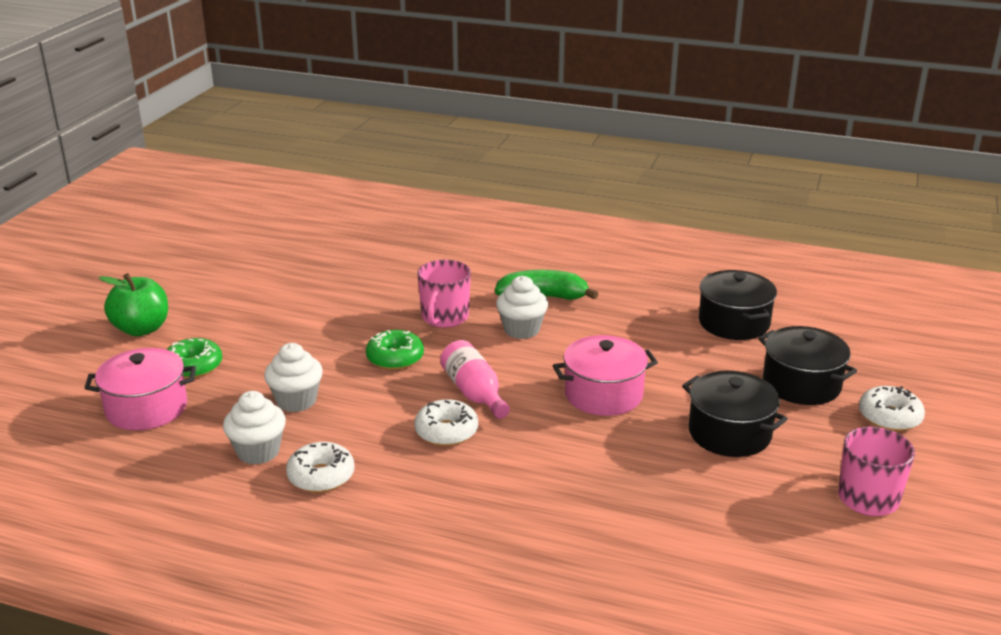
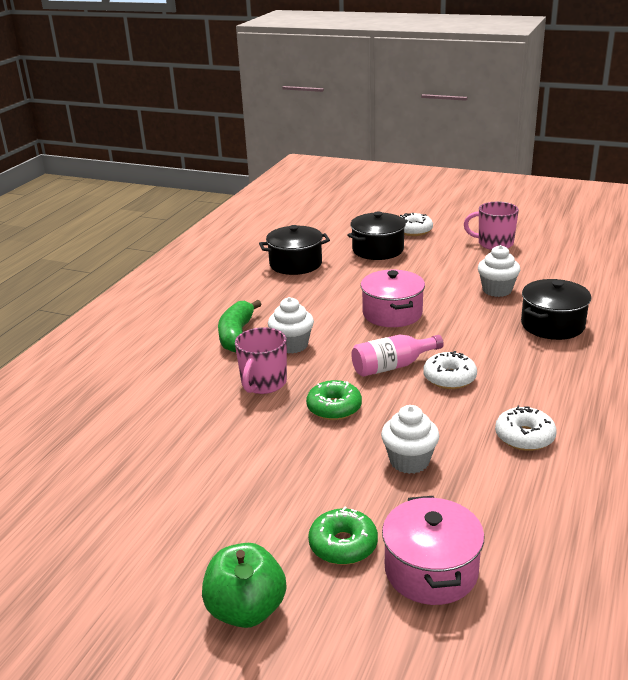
camera: 85 degrees left, 0 degrees up
(258, 452) = (496, 477): white cupcake -> white cupcake (497, 290)
(444, 318) = (263, 383): pink mug -> pink mug turned 90 degrees clockwise
(729, 433) = (436, 274): black pot -> black pot (552, 325)

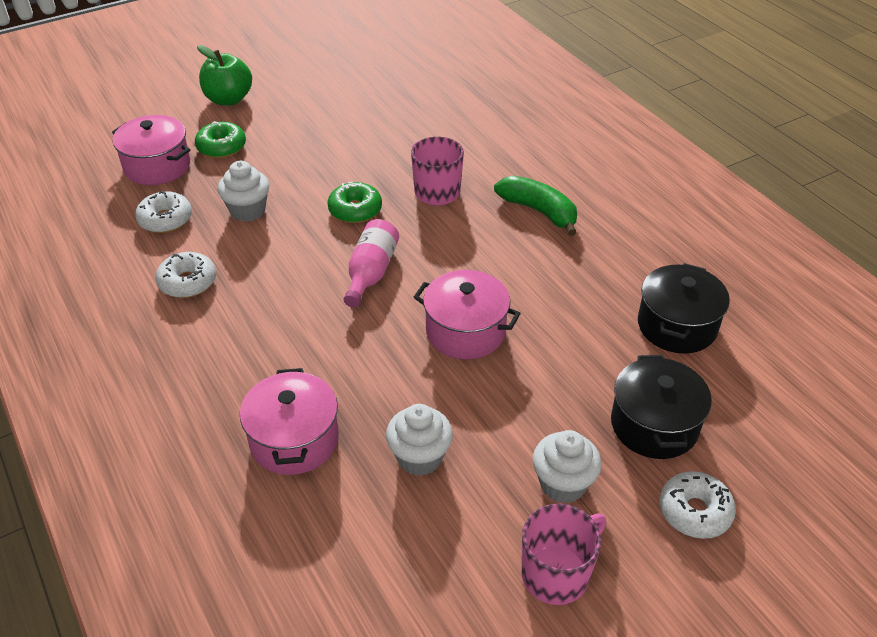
camera: 125 degrees right, 15 degrees up
(292, 345) = (480, 234): white cupcake -> white cupcake (563, 484)
(449, 378) = (309, 295): white donut -> white donut (165, 219)
(552, 325) = (294, 440): black pot -> pink pot

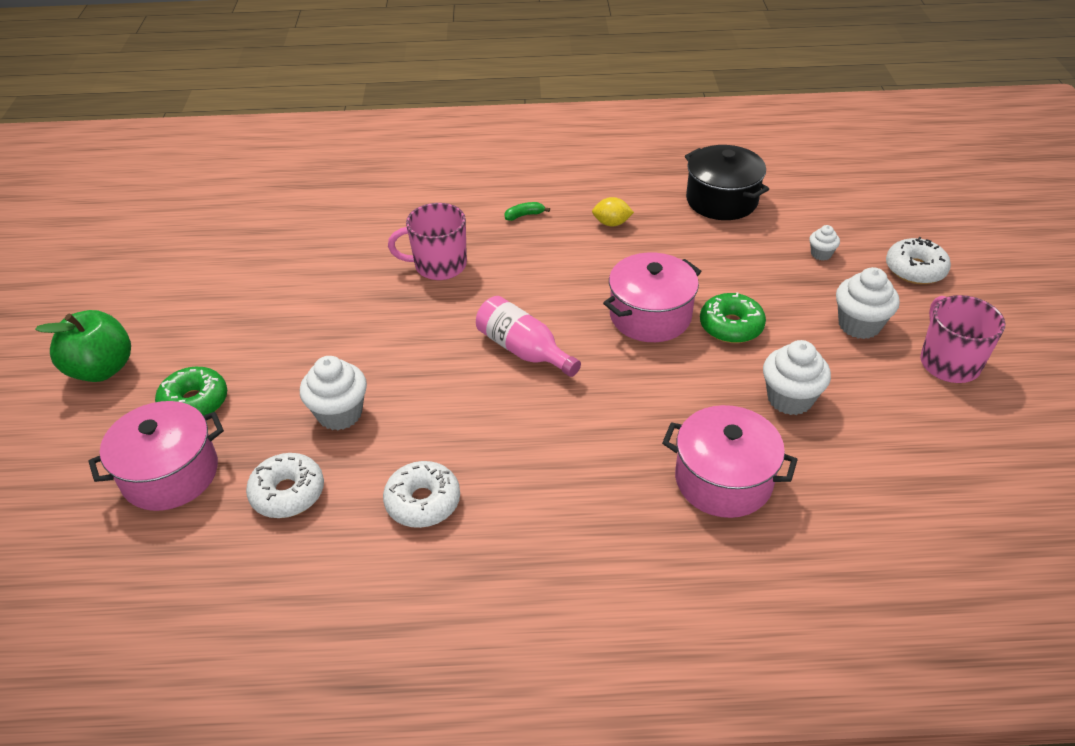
camera: 60 degrees left, 0 degrees up
(355, 210) = (416, 329): green donut -> green donut (731, 326)
(539, 211) = (524, 215): green banana -> green banana, size x0.43
(573, 265) = (611, 223): none -> yellow lemon
(654, 425) = (821, 254): black pot -> white cupcake

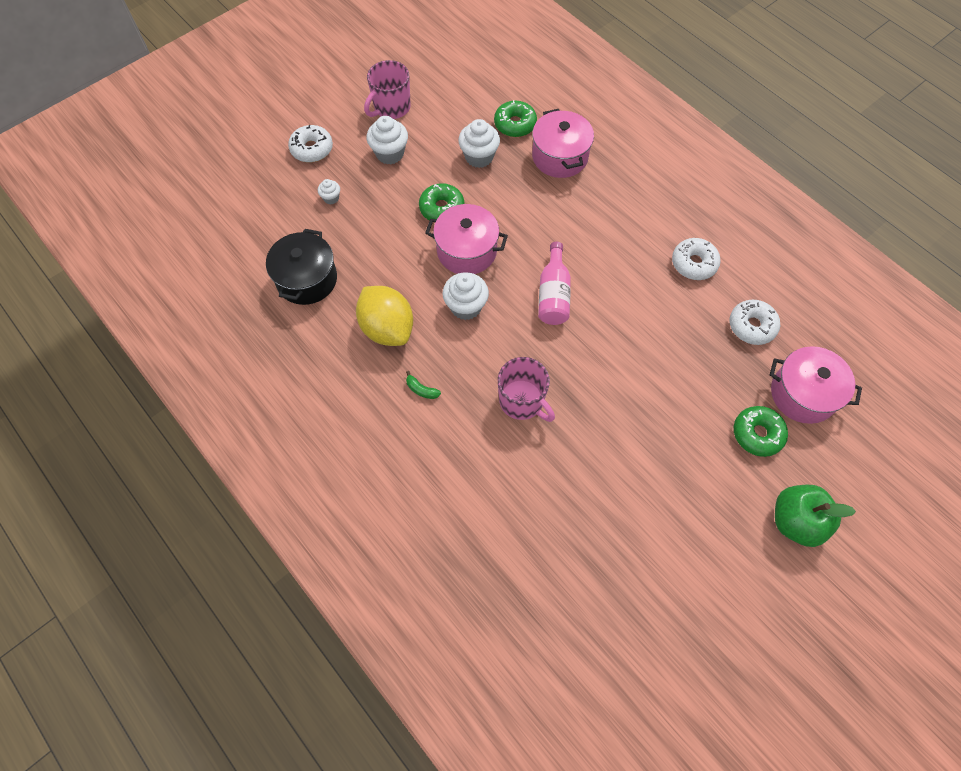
camera: 130 degrees left, 20 degrees up
(339, 413) = (686, 348): white cupcake -> white cupcake (466, 307)
(611, 223) = (387, 328): yellow lemon -> yellow lemon, size x2.14
(825, 468) = (515, 124): none -> green donut

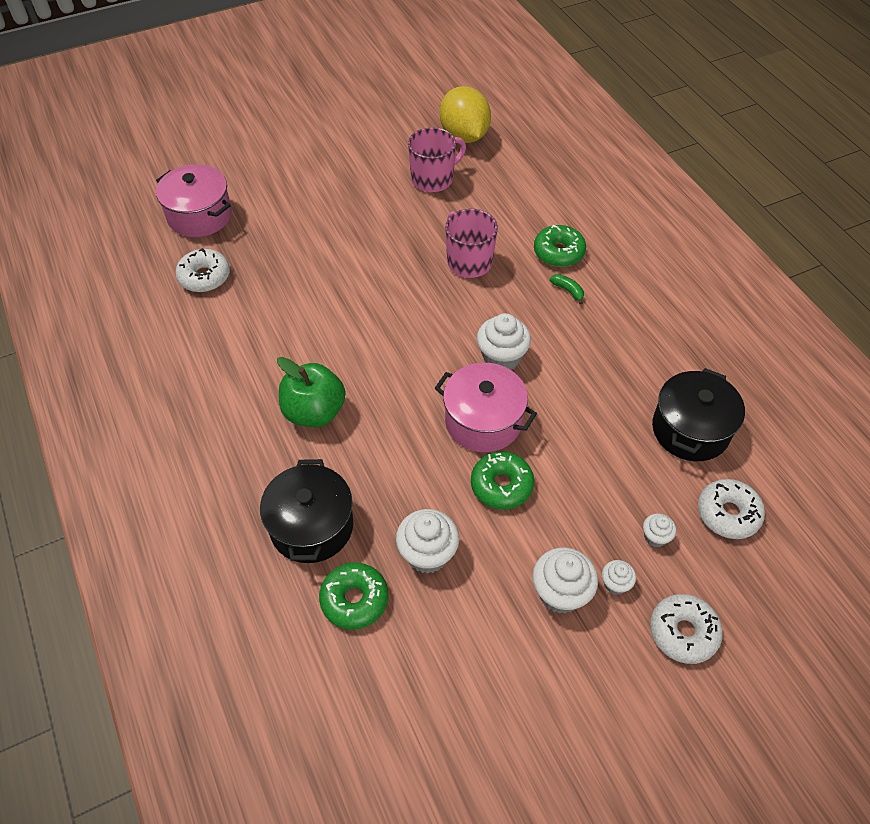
camera: 165 degrees left, 10 degrees down
(355, 165) = (615, 584): none -> white cupcake
(387, 328) = (596, 354): yellow lemon -> yellow lemon (464, 136)
(391, 107) = (544, 686): pink mug -> pink mug (433, 179)
(553, 294) = (397, 350): pink bottle -> none
(560, 156) = (311, 526): pink pot -> black pot
(694, 263) = (222, 348): white donut -> white donut (728, 514)
(757, 434) = (263, 197): green donut -> green donut (558, 252)
(796, 521) = (273, 142): green apple -> green apple (314, 412)

